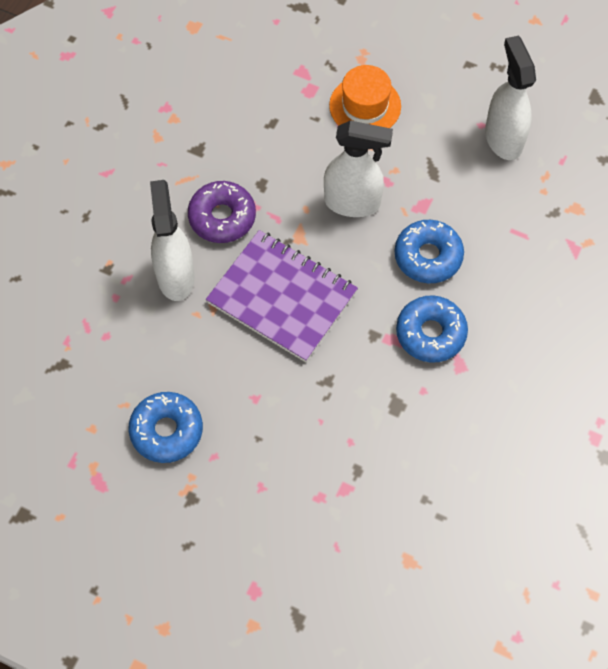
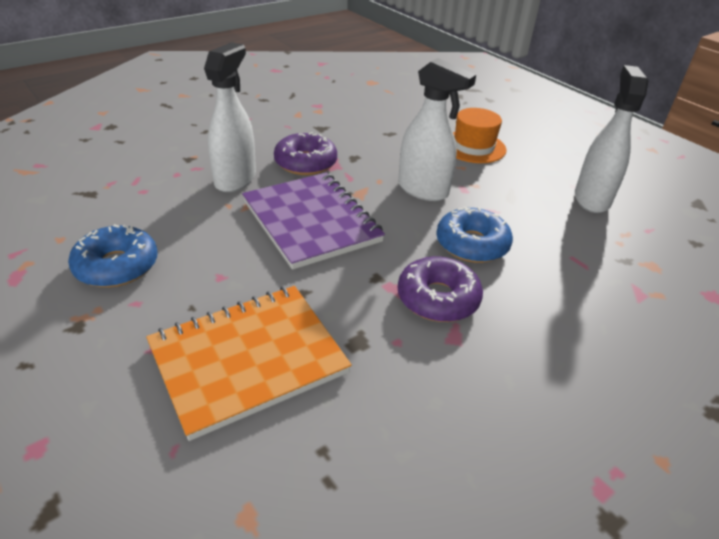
camera: 25 degrees right, 25 degrees down
(333, 460) = (248, 359): none -> orange notebook
(430, 333) = (438, 298): blue donut -> purple donut

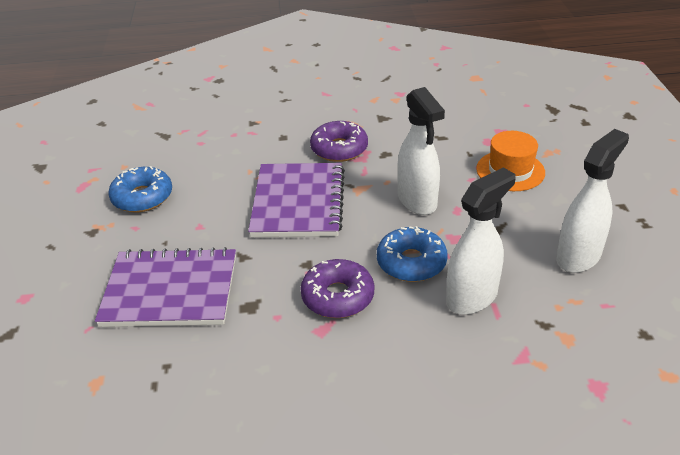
camera: 35 degrees right, 0 degrees up
(235, 179) = (272, 150): white spray bottle -> white spray bottle (472, 297)
(248, 359) = (170, 291): orange notebook -> purple notebook

